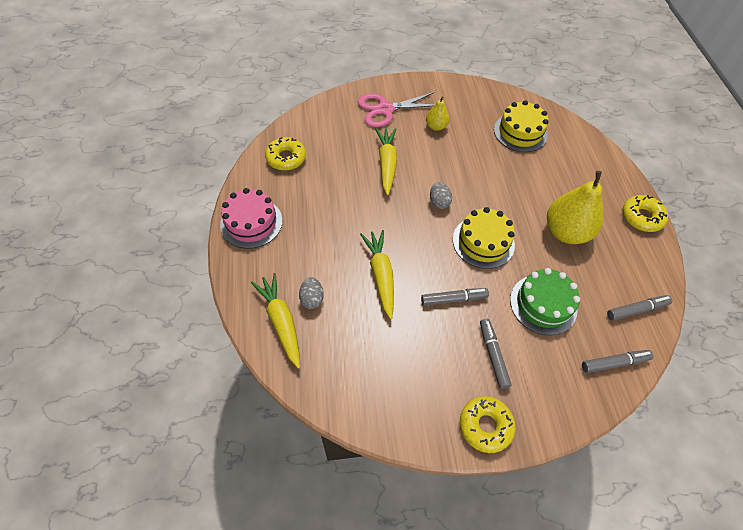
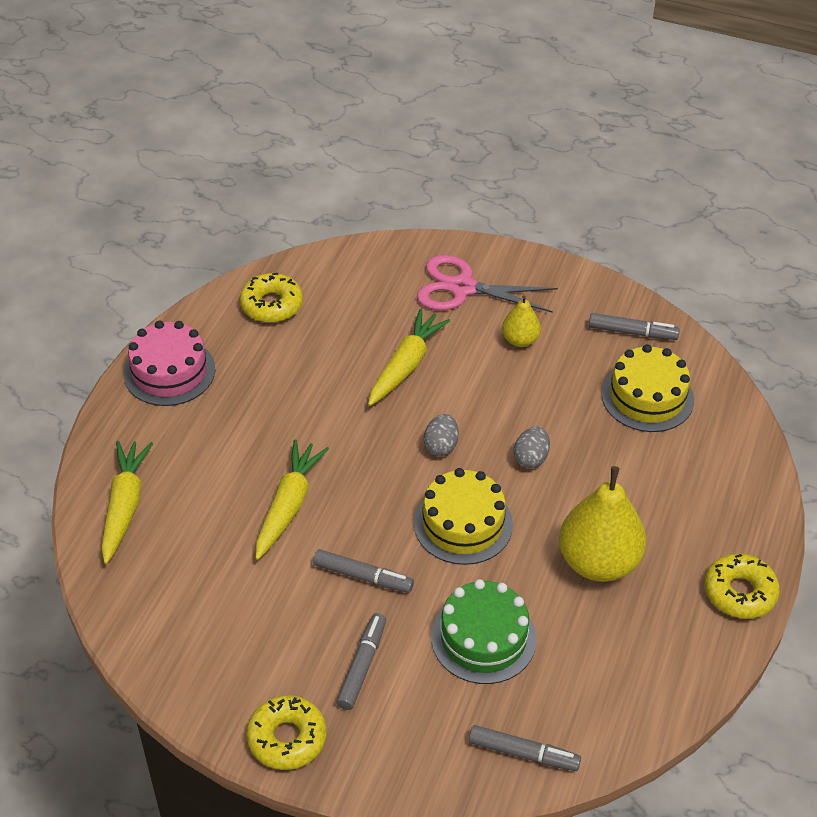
camera: 30 degrees right, 10 degrees down
(312, 298) = (180, 495): grey egg -> grey egg (531, 458)
(636, 310) = (616, 706): grey marker -> grey marker (632, 332)

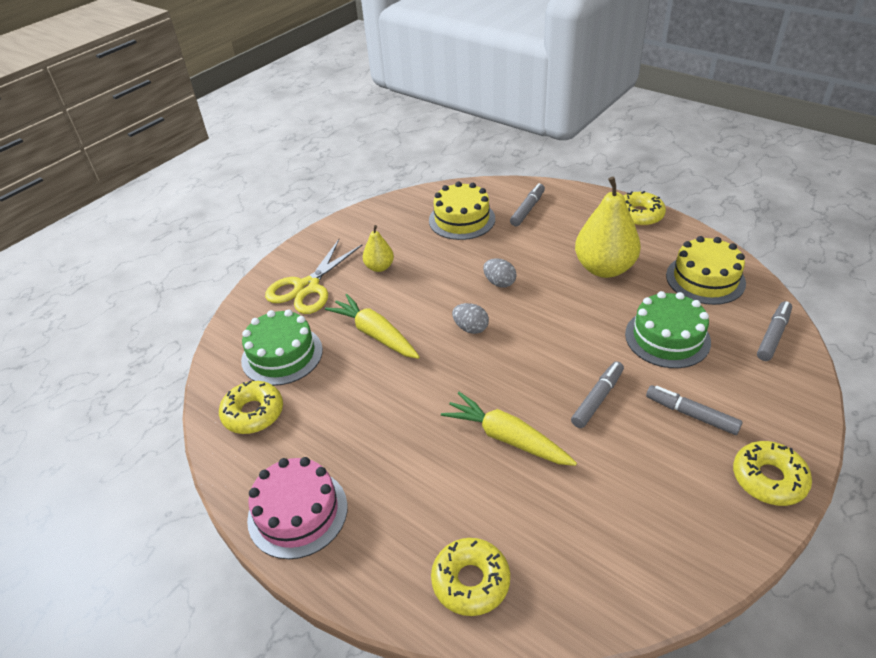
camera: 70 degrees left, 5 degrees down
(124, 506) = (470, 581): yellow carrot -> yellow donut
(353, 300) = (282, 355): none -> green cake
(462, 288) = (307, 287): pink scissors -> yellow scissors
(463, 524) = (554, 329): yellow cake -> yellow cake (705, 279)
(632, 332) = (399, 214): grey marker -> grey marker (527, 209)

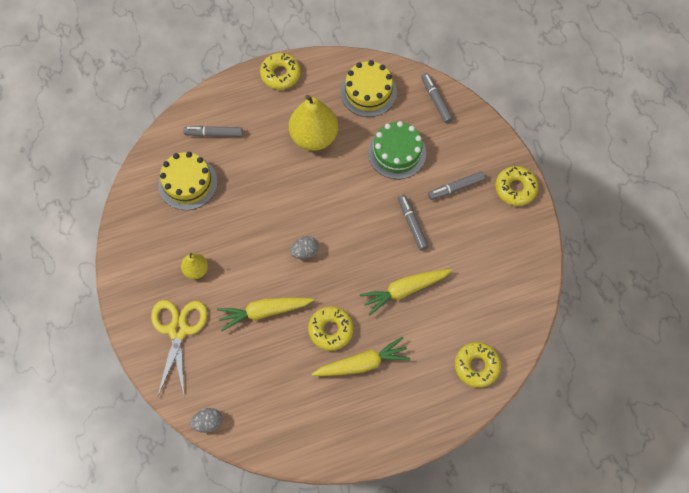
camera: 60 degrees left, 25 degrees up
(253, 413) = (280, 423): yellow donut -> yellow donut (330, 330)
(282, 355) = (238, 380): green cake -> none
(297, 512) = (376, 431): pink cake -> none
(307, 287) = (178, 330): yellow scissors -> yellow scissors turned 150 degrees counterclockwise
(378, 448) = (362, 363): none -> yellow carrot
(499, 283) = (276, 206): grey egg -> grey egg (208, 422)
(527, 209) = (214, 134): grey marker -> grey marker turned 60 degrees counterclockwise

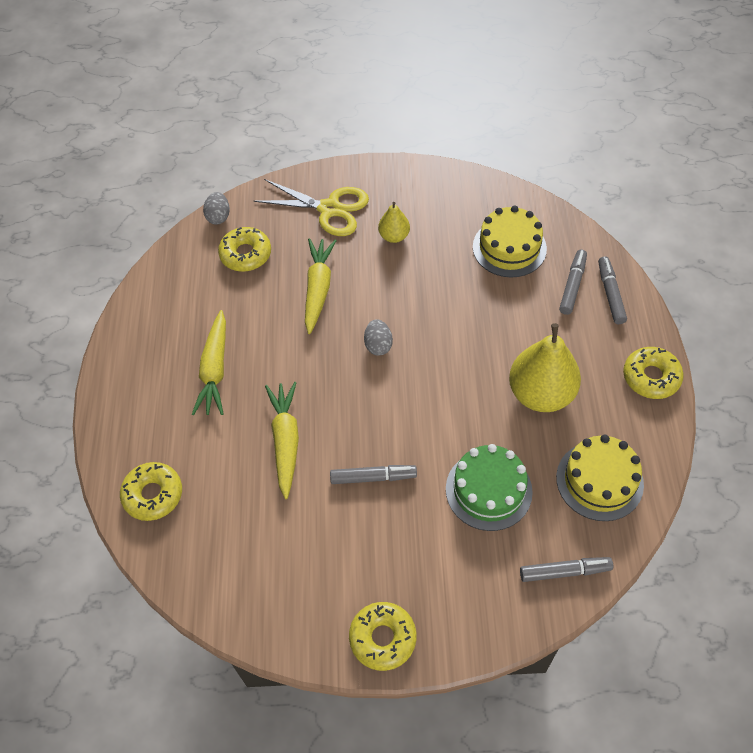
camera: 110 degrees right, 10 degrees down
(330, 330) = (269, 348): yellow donut -> yellow donut (246, 254)
(456, 188) = (410, 552): grey marker -> grey marker (610, 294)

